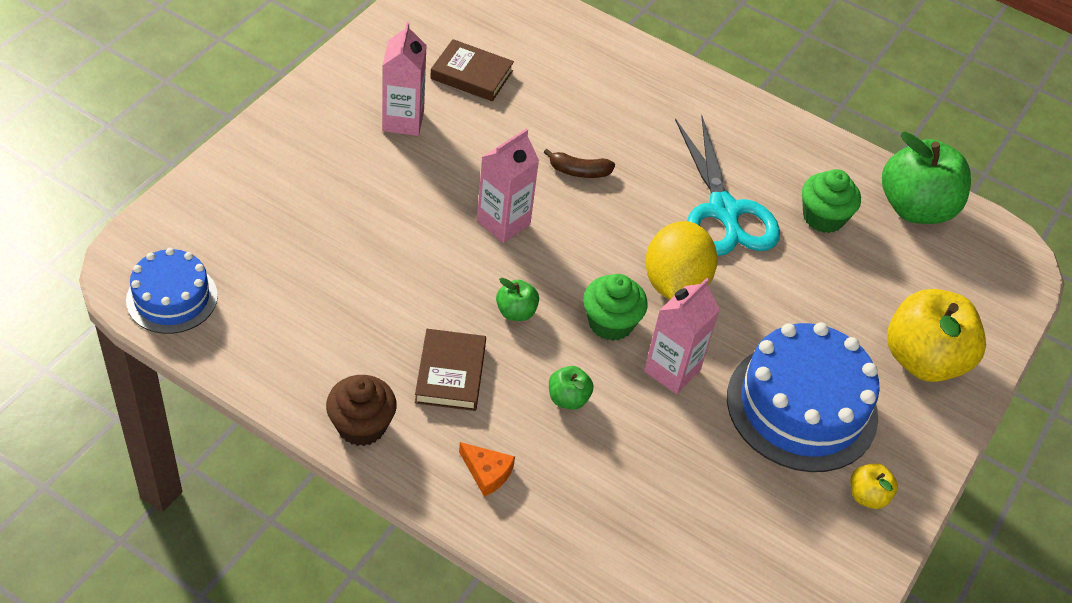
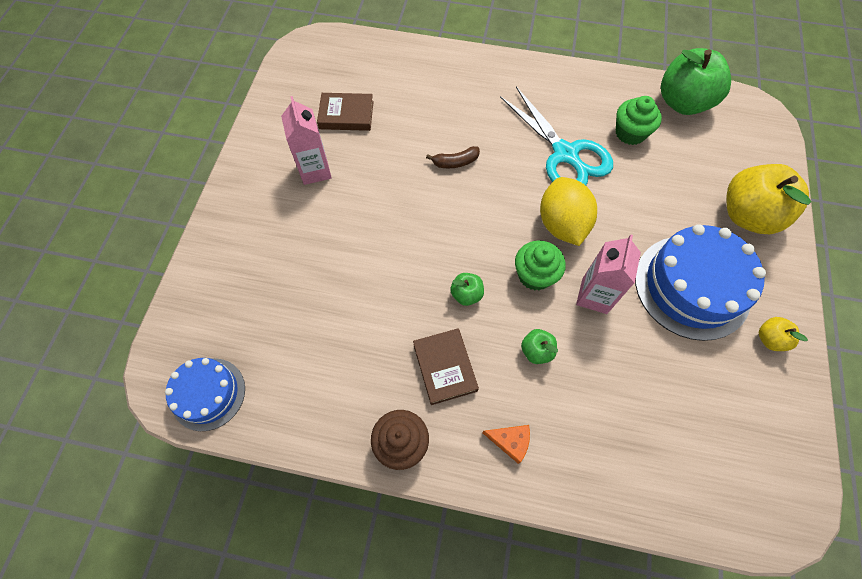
camera: 15 degrees left, 15 degrees up
(503, 223) = (423, 225): pink carton -> none

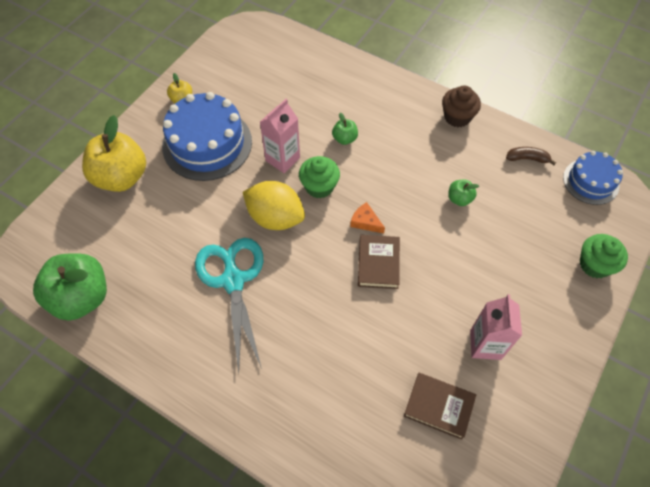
camera: 160 degrees left, 5 degrees down
(445, 367) = (414, 148): brown book -> brown book (378, 263)
(455, 162) = (342, 307): brown banana -> brown banana (527, 159)
(466, 294) = (379, 189): green apple -> green apple (459, 199)
(510, 441) = (386, 98): orange cheese -> orange cheese (365, 222)
(561, 224) = (275, 218): yellow lemon -> yellow lemon turned 75 degrees counterclockwise
(630, 133) = (158, 282): green cupcake -> green cupcake (594, 265)

